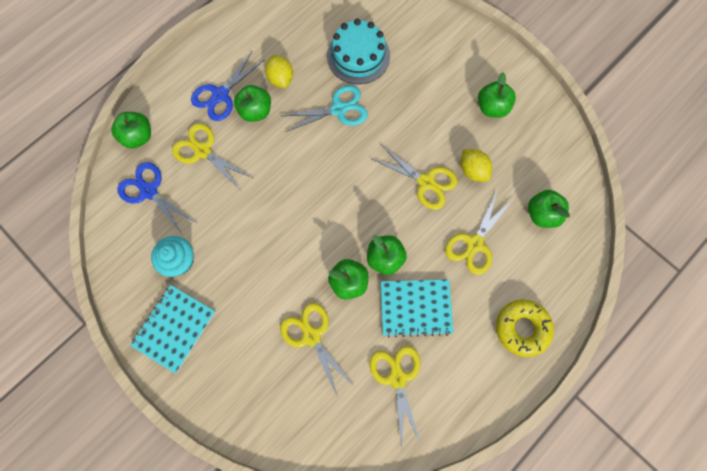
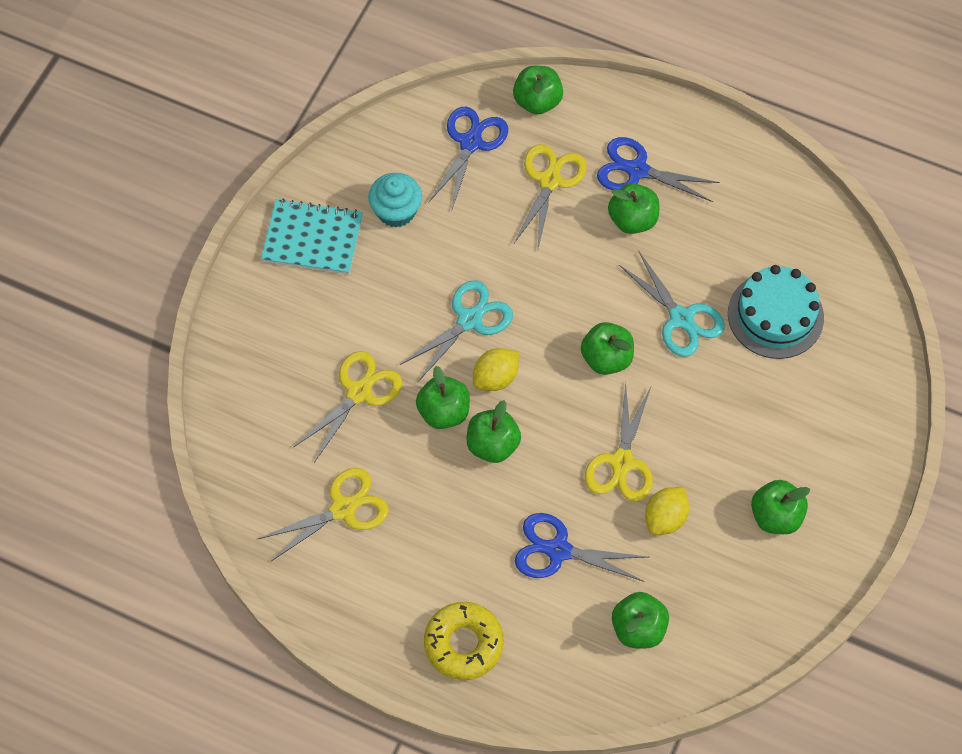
camera: 70 degrees right, 10 degrees down
(280, 78) = (694, 232): yellow lemon -> yellow lemon (495, 378)
(286, 241) = (469, 320): none -> turquoise scissors
(349, 164) = (606, 358): none -> green apple
(415, 307) = (441, 503): turquoise notebook -> none
(474, 243) = (558, 550): yellow scissors -> blue scissors

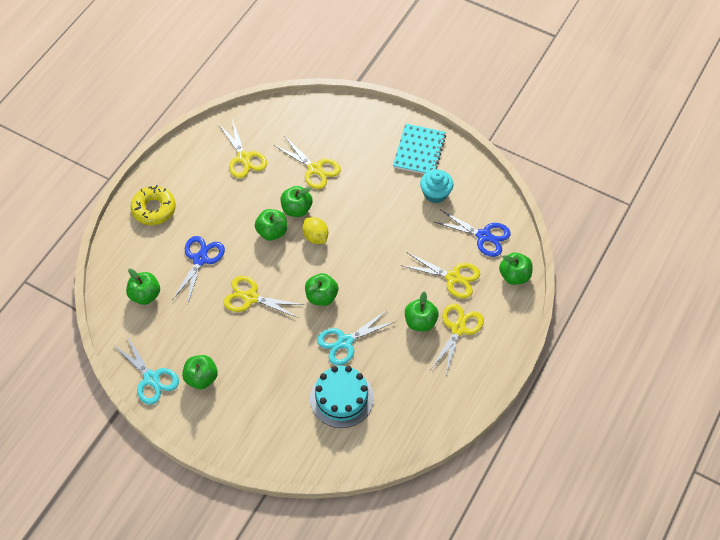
camera: 95 degrees right, 5 degrees down
(469, 320) = (356, 226): turquoise scissors -> turquoise scissors (151, 378)
(637, 170) = (458, 329): blue scissors -> yellow scissors
(665, 518) = (211, 317): yellow lemon -> none

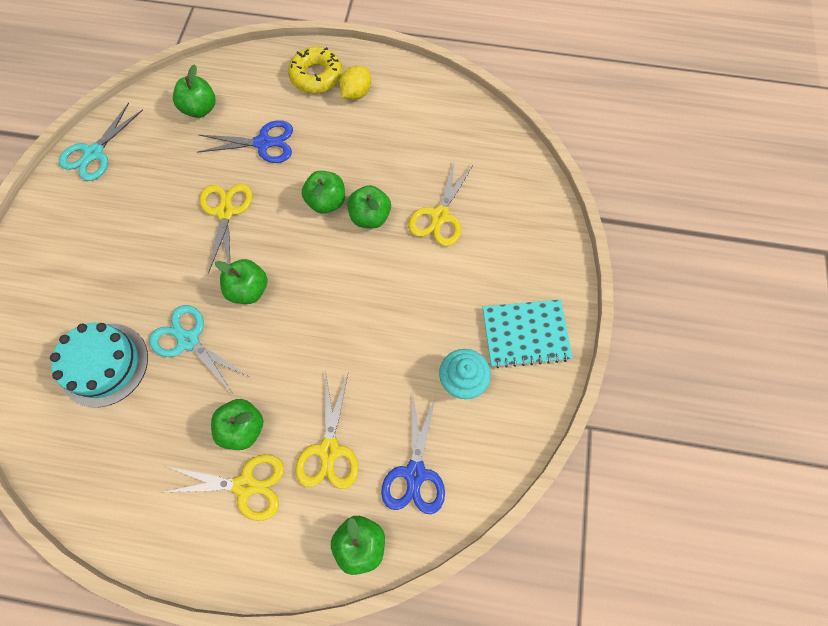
camera: 70 degrees right, 10 degrees up
(201, 378) = (104, 201): green apple -> none
(244, 158) = (423, 135): yellow scissors -> none
(315, 237) = (336, 252): yellow lemon -> yellow lemon (356, 93)

